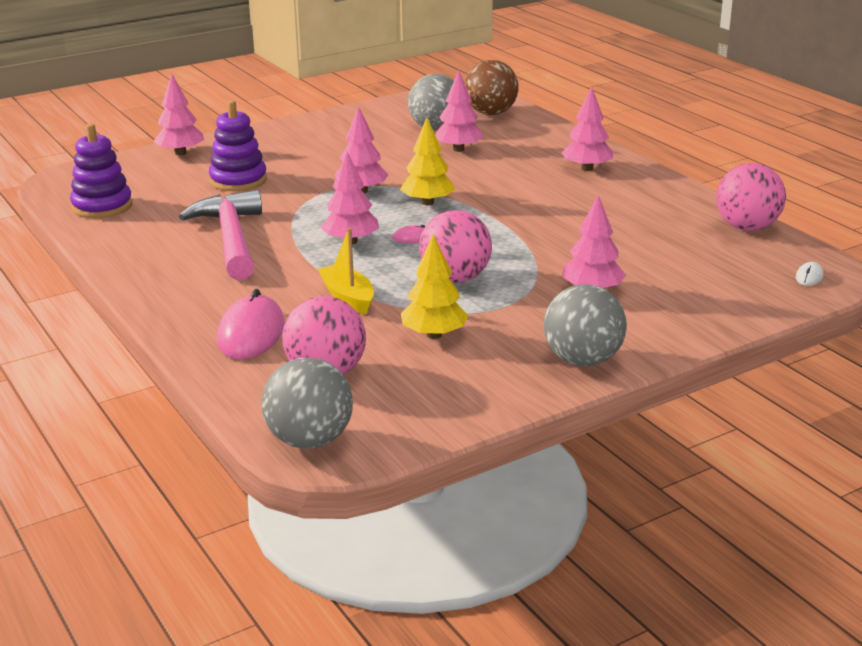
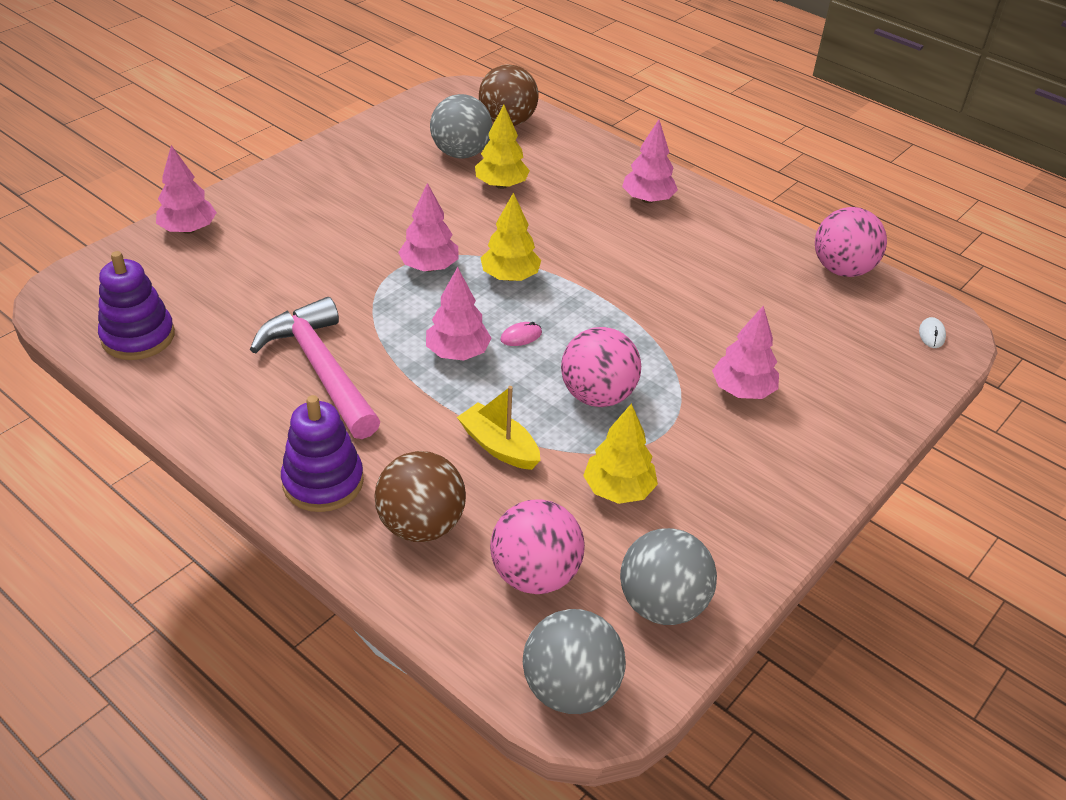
camera: 20 degrees left, 15 degrees up
(238, 180) = (281, 268): purple stacking toy -> purple stacking toy (323, 482)
(251, 333) = (421, 525): pink mouse -> brown ball
(458, 149) = (501, 185): pink tree -> yellow tree
(582, 360) = (784, 500): grey ball -> grey ball (662, 604)

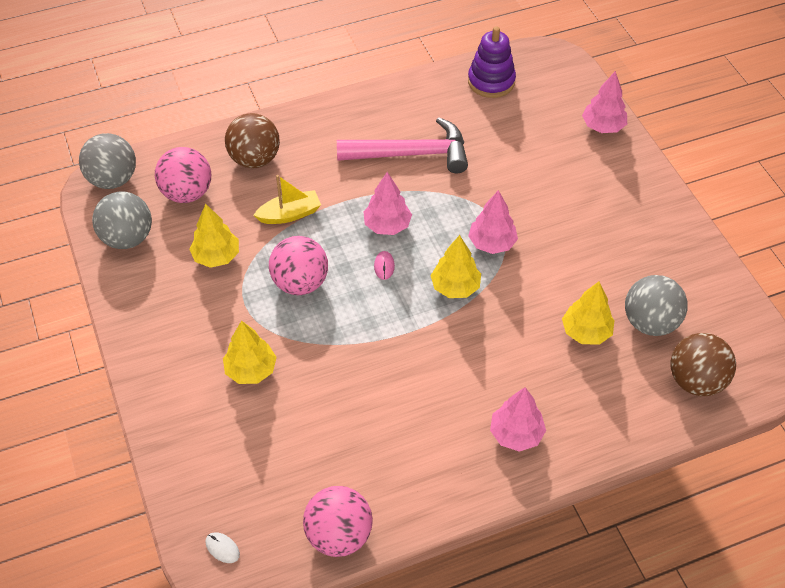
camera: 120 degrees right, 10 degrees up
(323, 482) = (314, 129): purple stacking toy -> none
(742, 390) = (251, 370): pink tree -> yellow tree

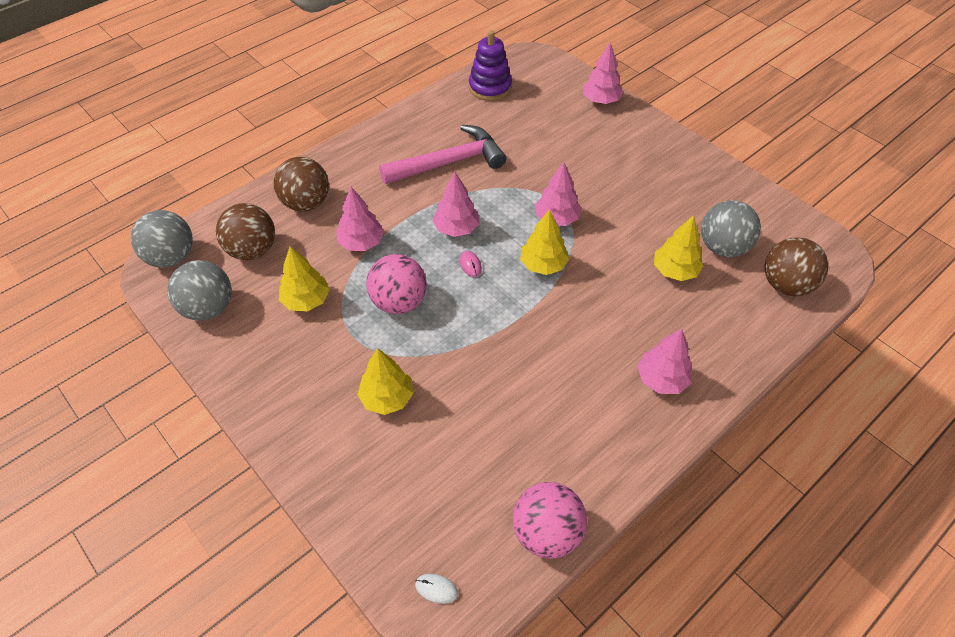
camera: 20 degrees left, 0 degrees up
(187, 193) = (252, 250): pink ball -> brown ball
(289, 214) = (361, 243): yellow boat -> pink tree

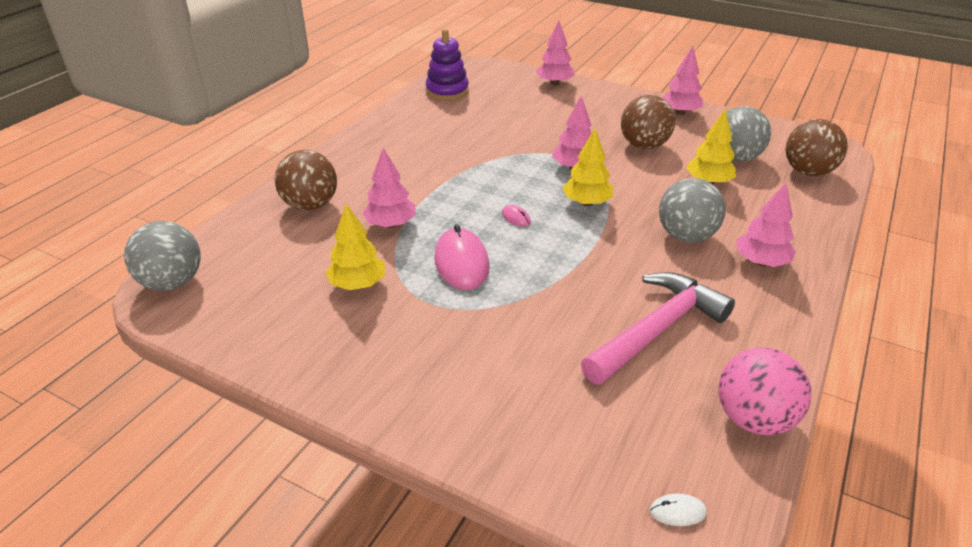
camera: 20 degrees left, 15 degrees down
(208, 308) = (243, 317): grey ball -> grey ball (686, 236)
(252, 250) = (270, 256): brown ball -> brown ball (644, 145)
(387, 398) = (501, 346): yellow tree -> none
(399, 302) = (461, 262): pink ball -> pink mouse
(449, 162) = (442, 148): pink hammer -> pink hammer (656, 330)
(456, 228) = (483, 193): pink tree -> pink tree (680, 112)

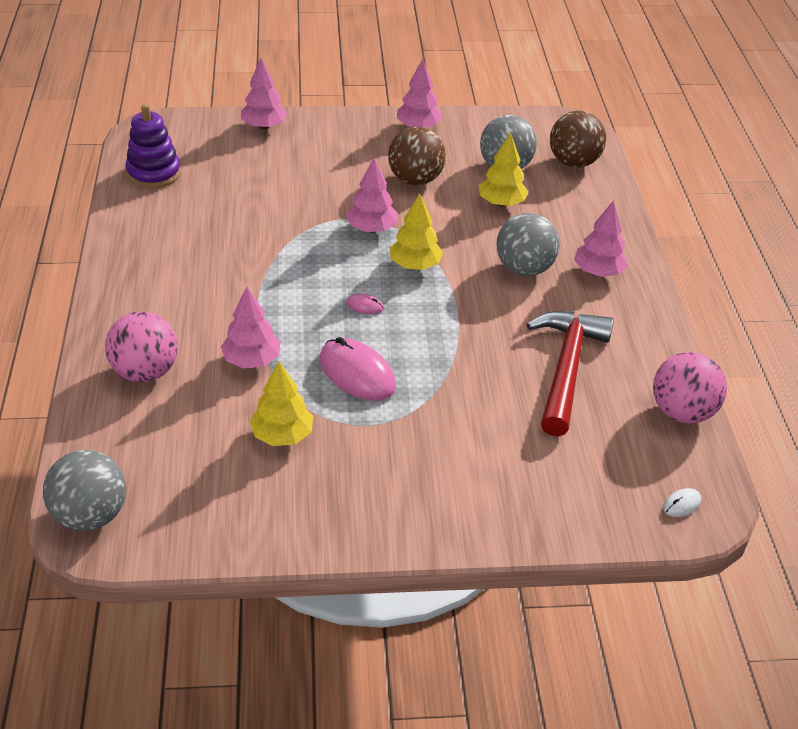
camera: 35 degrees left, 5 degrees up
(310, 205) = (145, 372): brown ball -> pink ball
(656, 330) = (566, 369): pink hammer -> red hammer

